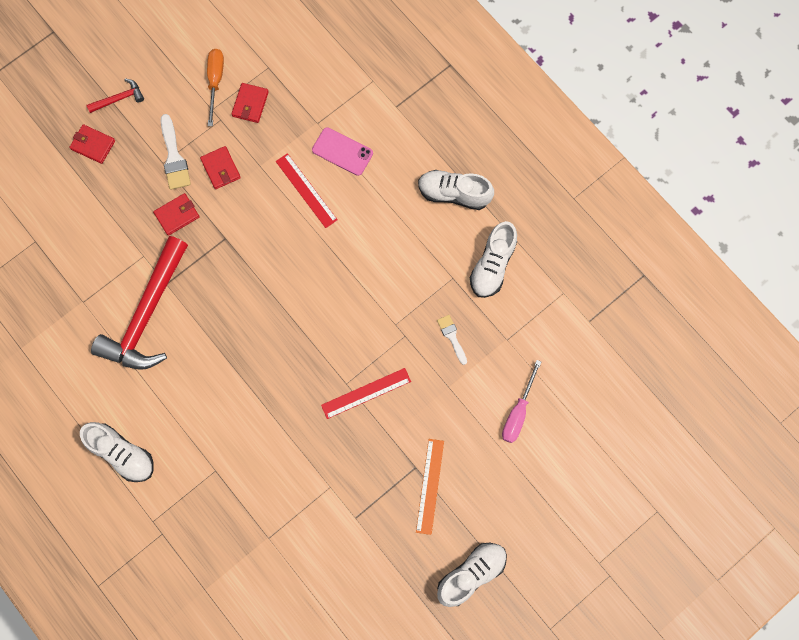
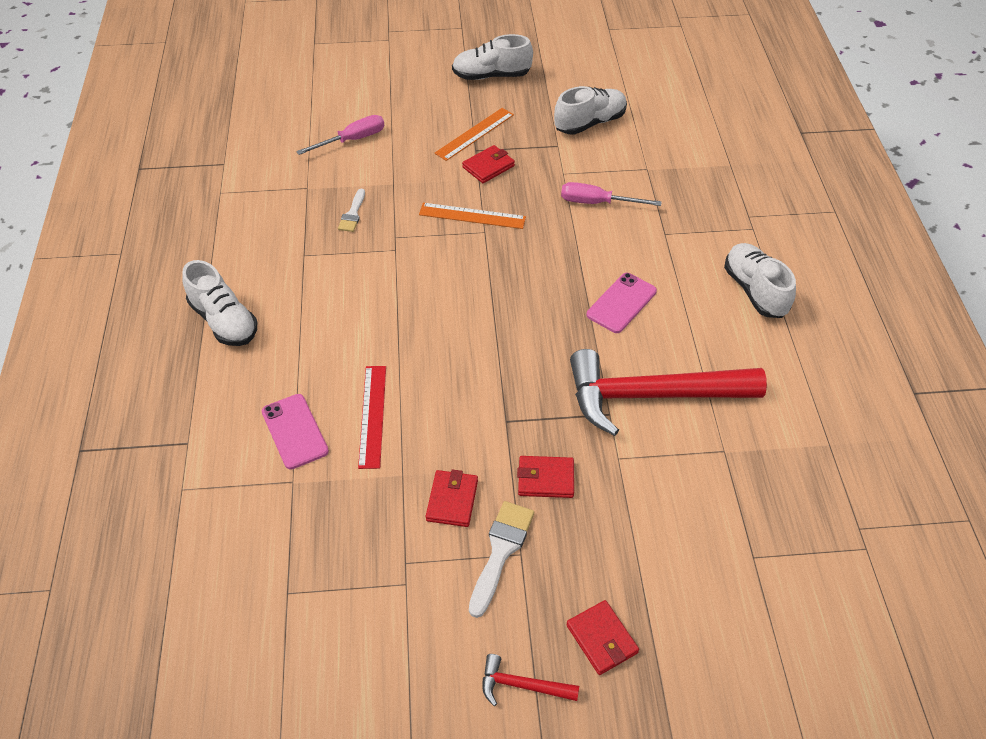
camera: 145 degrees left, 25 degrees down
(147, 314) = (651, 396): red hammer -> red hammer turned 150 degrees counterclockwise
(208, 380) = (621, 303): none -> pink phone
(215, 82) = (371, 619): orange screwdriver -> none
(250, 104) = (351, 558): red wallet -> red wallet (488, 166)
(284, 470) = (597, 203): none -> pink screwdriver
(366, 393) = (472, 216): red ruler -> orange ruler
(492, 265) = (256, 244): white shoe -> white shoe (590, 123)

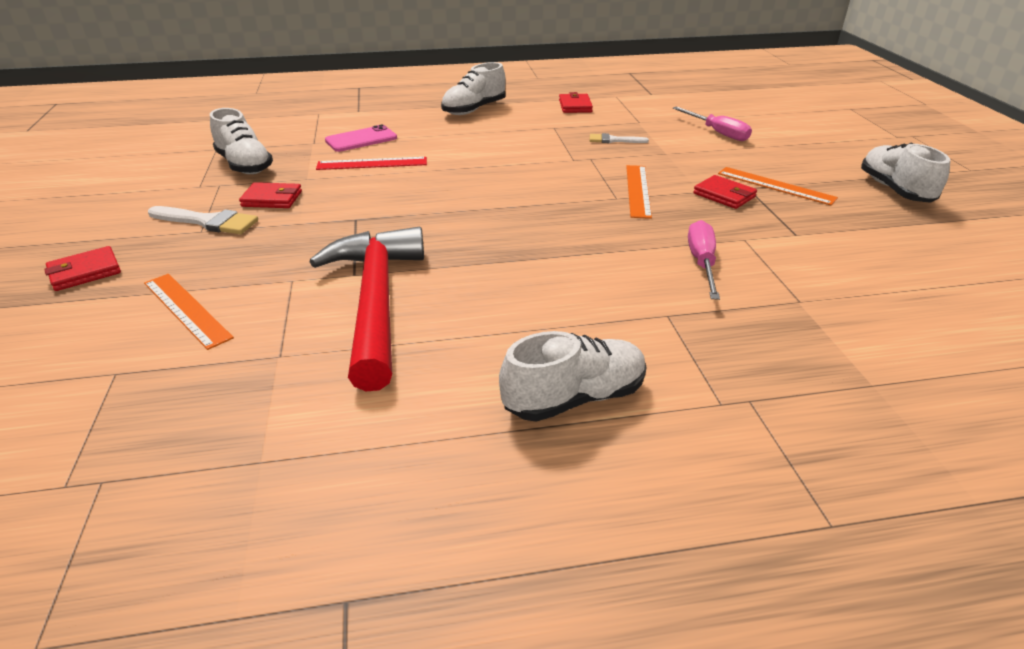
camera: 85 degrees right, 15 degrees down
(522, 685) = (71, 236): red hammer -> none
(545, 479) = (279, 240): red wallet -> red wallet (575, 106)
(590, 123) = (863, 255): white shoe -> white shoe (244, 165)
(621, 303) = (525, 281): pink phone -> none
(665, 529) = (186, 309): none -> orange ruler

